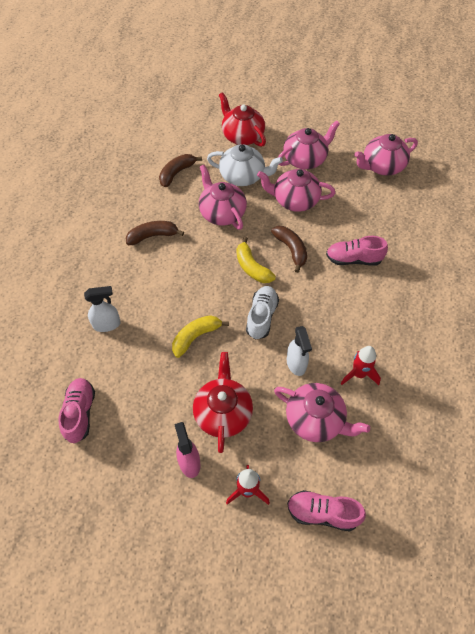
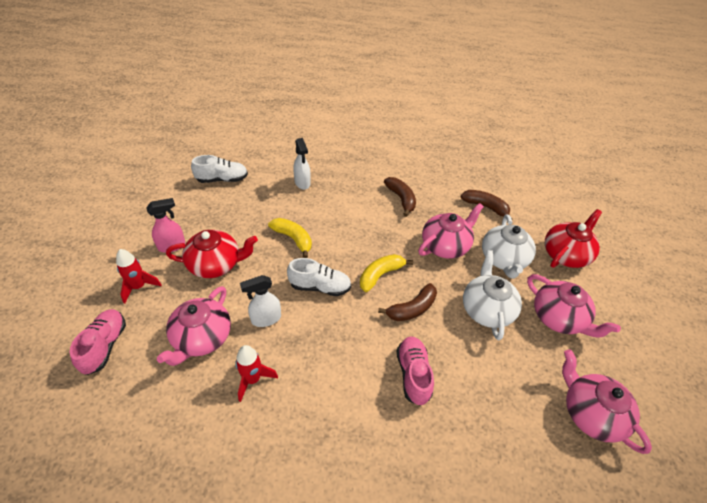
camera: 80 degrees right, 10 degrees down
(80, 413) = (222, 179): pink shoe -> white shoe
(294, 200) = (486, 309): pink teapot -> white teapot

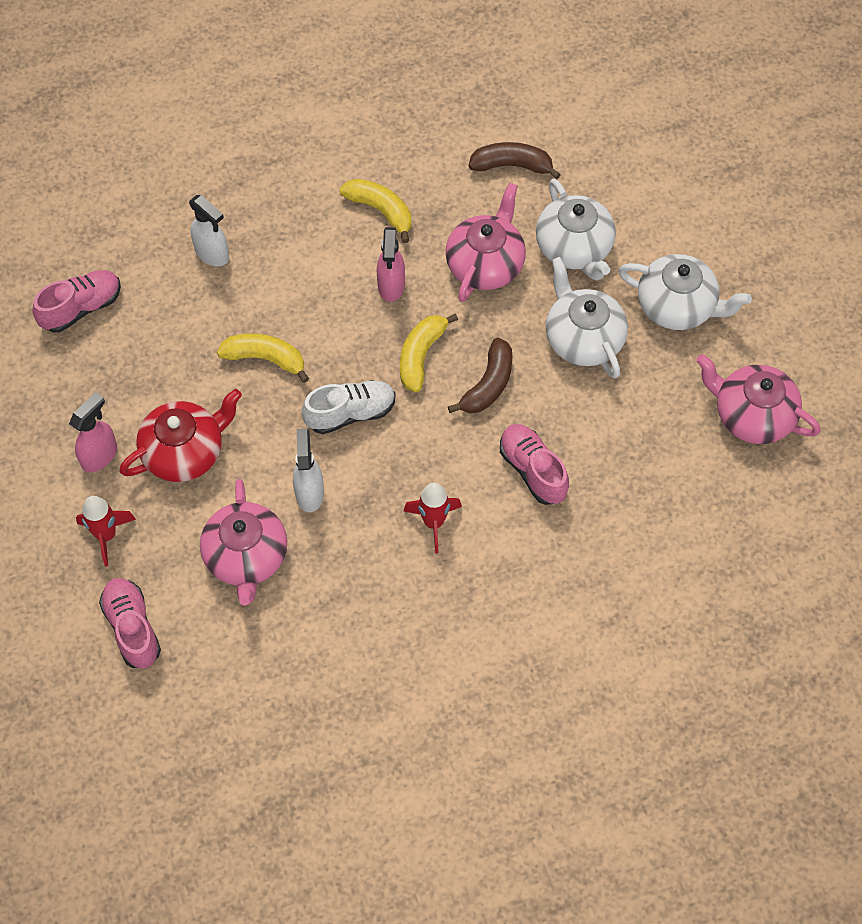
camera: 25 degrees left, 15 degrees up
(222, 179) = (81, 308): white shoe -> pink shoe
(253, 379) = (347, 572): red rocket -> red rocket (433, 522)
(266, 319) = (309, 492): white spray bottle -> white spray bottle turned 135 degrees clockwise
(385, 234) = (391, 285): none -> pink spray bottle
(401, 199) = (381, 211): brown banana -> yellow banana
(559, 318) = (677, 306): pink teapot -> white teapot
(566, 254) = (655, 198): red teapot -> none

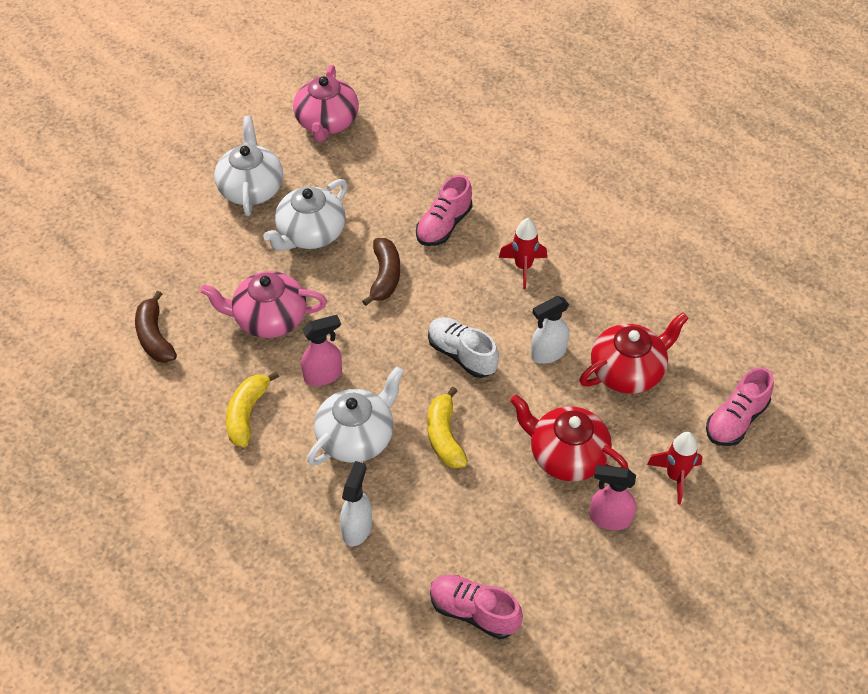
camera: 115 degrees left, 10 degrees down
(246, 557) = (628, 371): pink teapot -> red teapot
(421, 355) = (382, 329): yellow banana -> none
(488, 385) = (385, 276): brown banana -> brown banana turned 90 degrees clockwise
(574, 248) = (225, 266): white teapot -> white teapot (357, 437)

